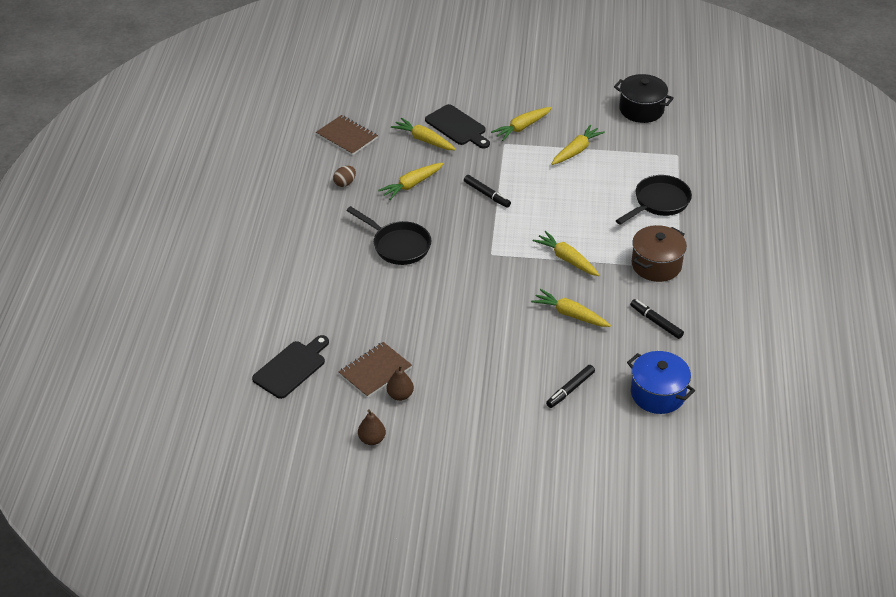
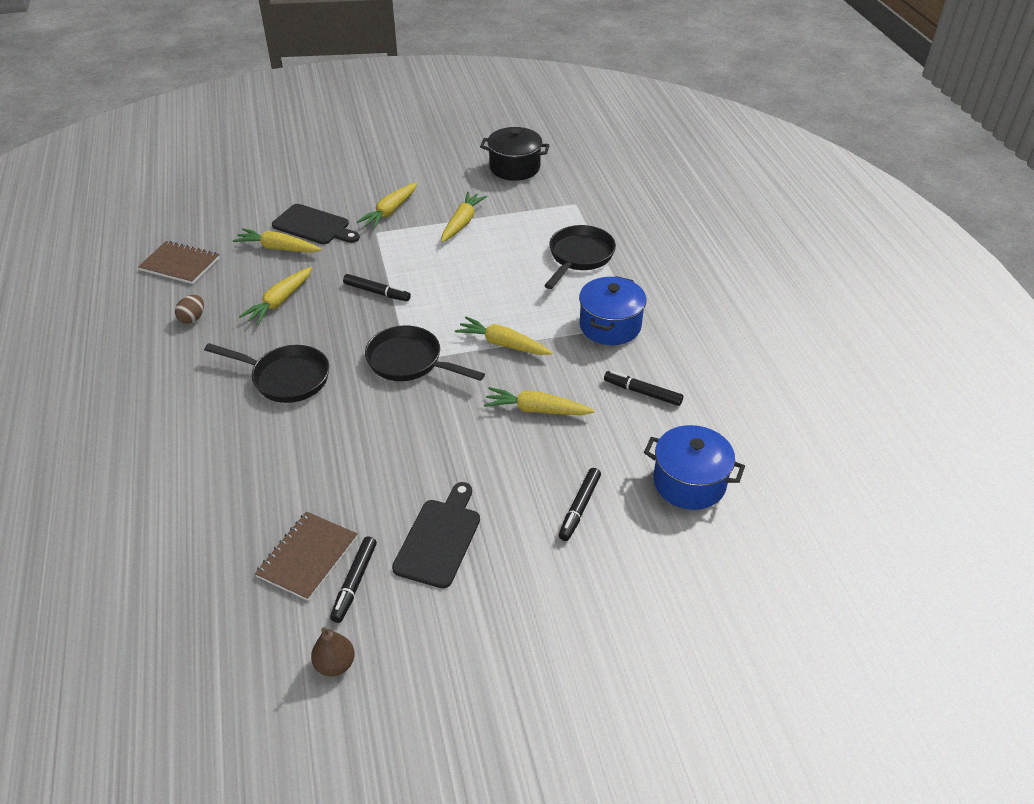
camera: 20 degrees left, 0 degrees up
(292, 368) = (183, 586): black cutting board -> black cutting board (439, 539)
(400, 395) = (354, 583): brown pear -> black marker
(491, 255) = (410, 362): none -> black pan
(656, 265) = (610, 326): brown pot -> blue pot

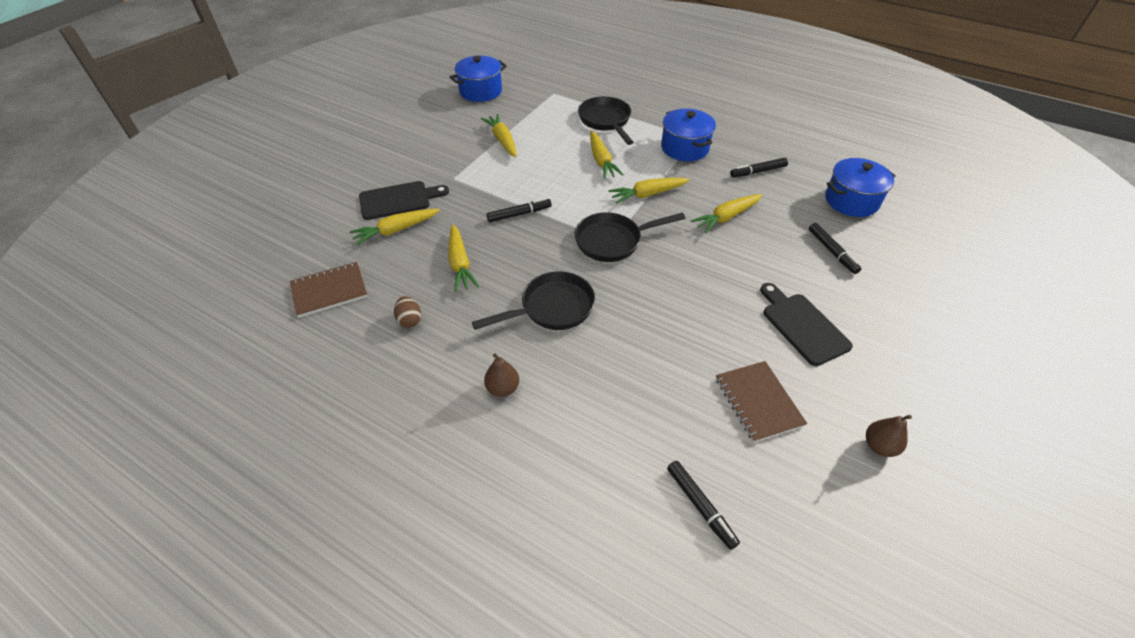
camera: 45 degrees left, 5 degrees up
(174, 406) = (503, 388): none -> brown pear
(354, 583) = (807, 391): black marker -> black marker (700, 506)
(390, 211) = (440, 160): yellow carrot -> yellow carrot (601, 161)
(514, 168) = (480, 91): black pot -> blue pot

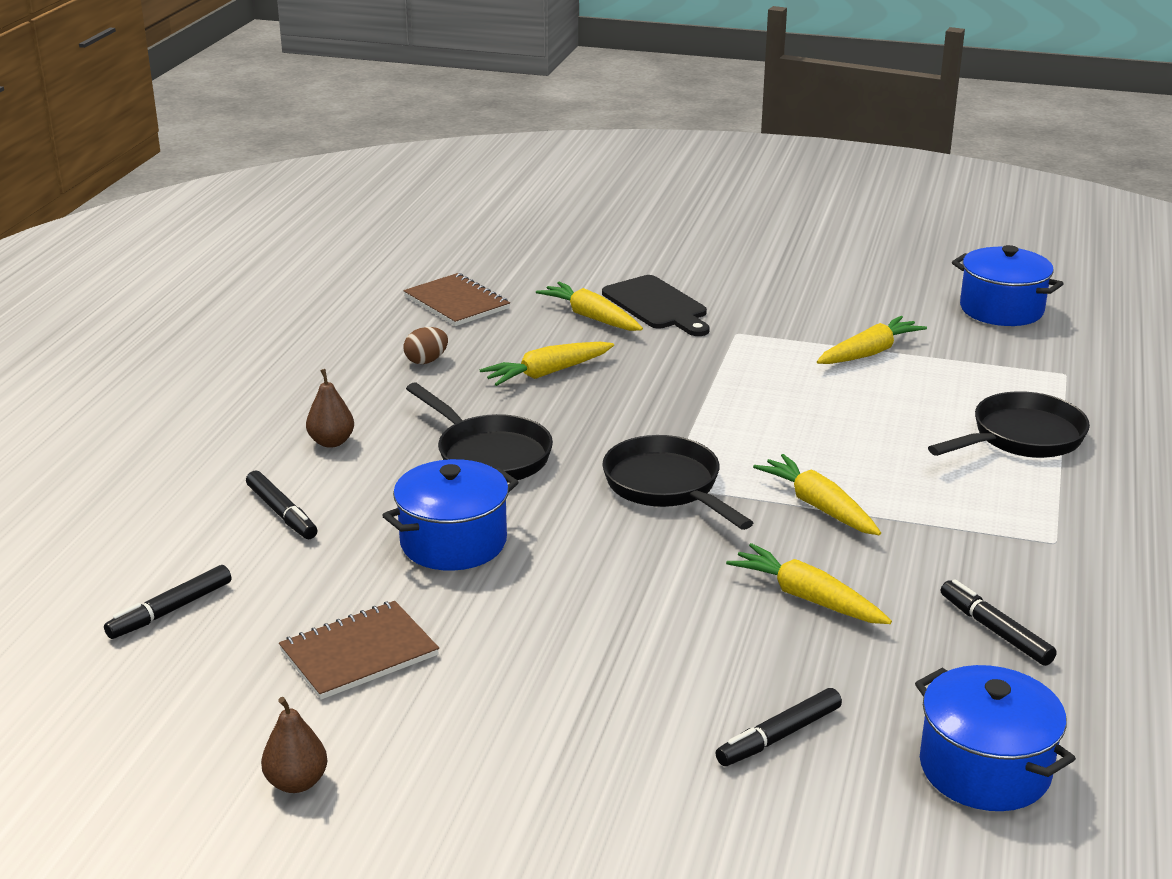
camera: 75 degrees right, 20 degrees down
(519, 214) = (684, 398): black marker -> black marker (282, 513)
(601, 161) = (886, 449): yellow carrot -> none
(684, 148) = (1006, 533): blue pot -> blue pot (453, 542)
(802, 325) = (546, 697): black cutting board -> none

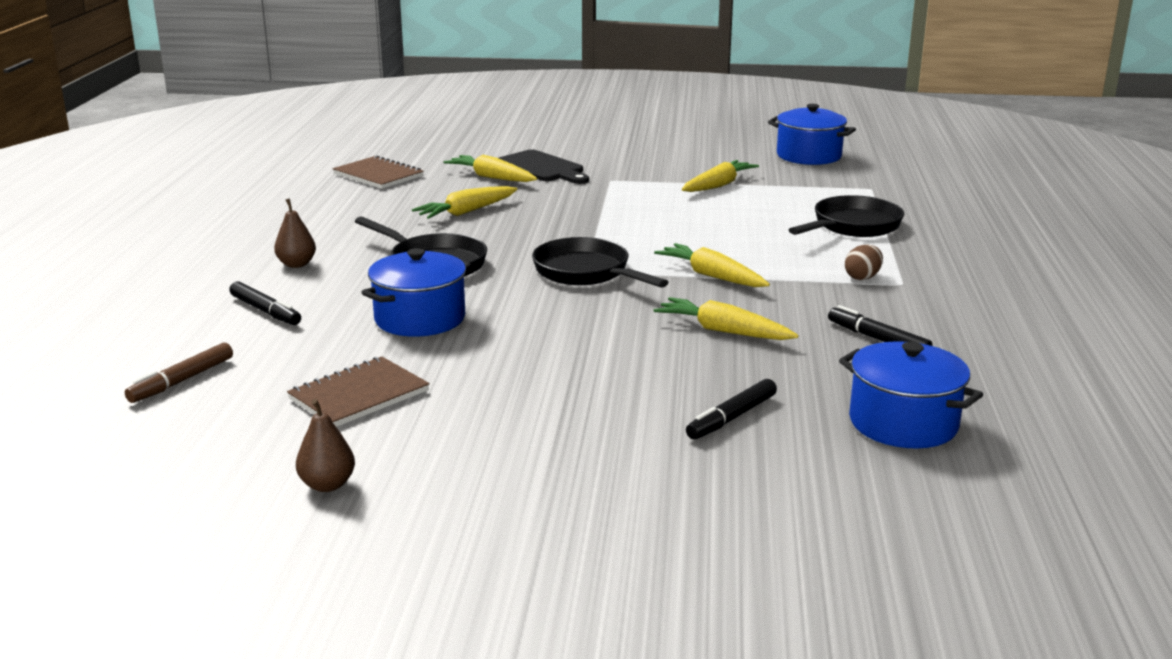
camera: 10 degrees left, 5 degrees down
(170, 610) = (182, 381): black marker -> brown marker
(426, 361) = (363, 210): brown egg -> brown egg (862, 277)

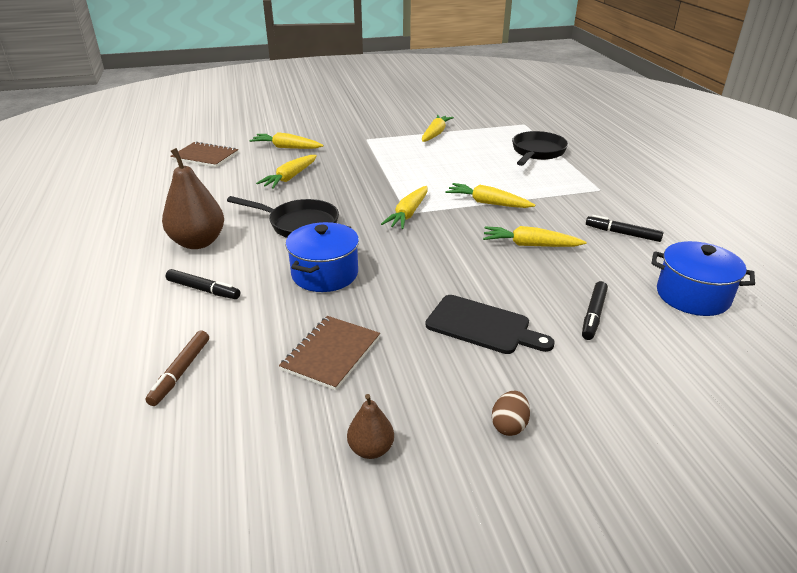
camera: 20 degrees left, 10 degrees up
(296, 264) = (198, 242): brown pear -> brown pear, size x1.90
(542, 168) = (315, 135): black cutting board -> black cutting board (482, 326)
(586, 273) = (408, 214): black pan -> yellow carrot
(808, 156) = (470, 106): blue pot -> none
(862, 277) = (574, 189): brown egg -> brown egg (509, 425)

